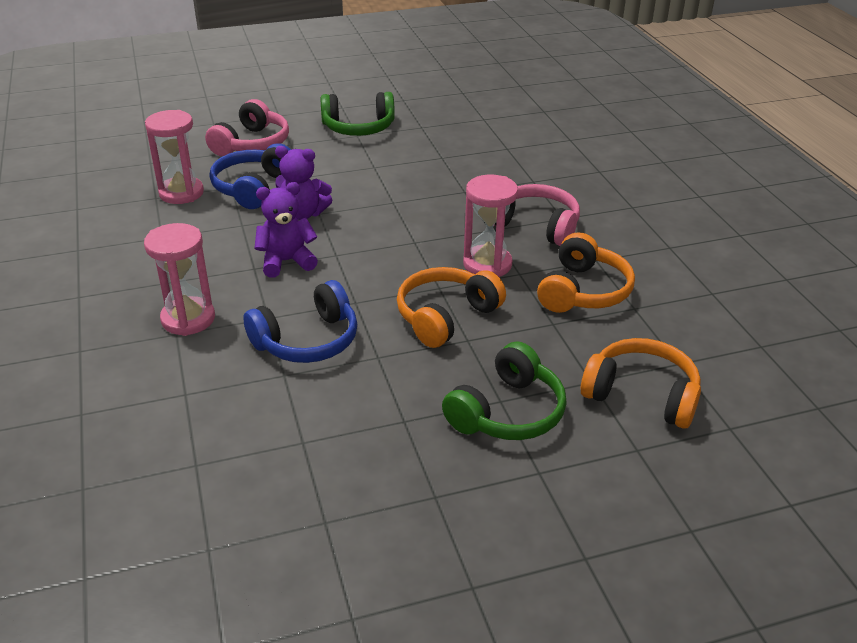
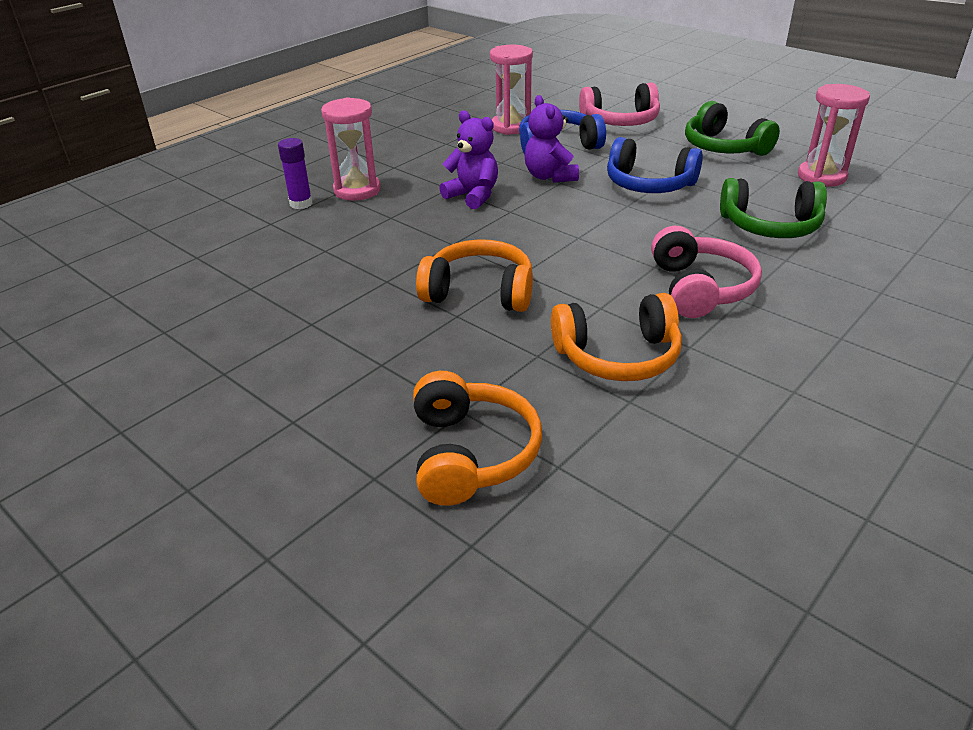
camera: 60 degrees right, 0 degrees up
(169, 362) = (301, 204): none -> purple glue stick
(307, 340) = (377, 243): blue headphones -> blue headphones (649, 184)
(487, 264) = (591, 285): pink hourglass -> pink hourglass (821, 177)
(507, 412) = (367, 373): green headphones -> green headphones (770, 226)

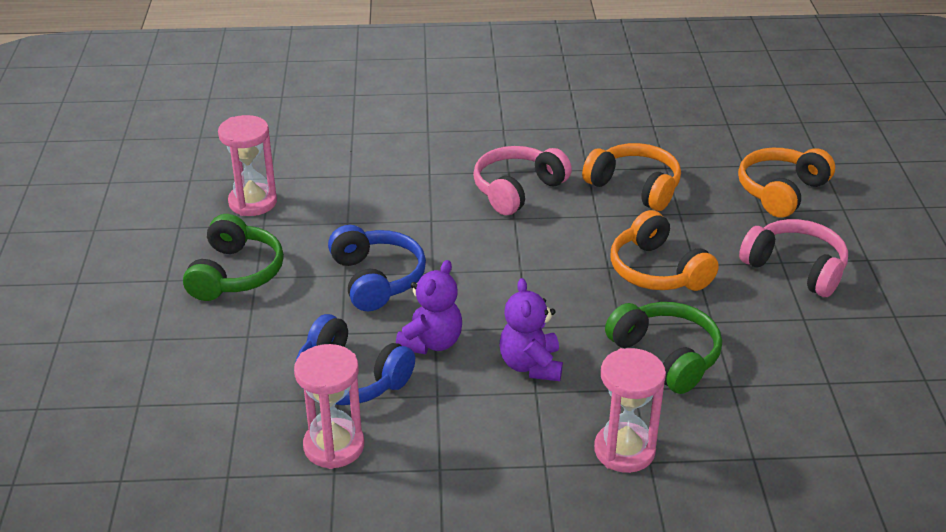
camera: 135 degrees left, 0 degrees up
(301, 204) = (700, 468): purple glue stick -> none
(620, 121) = (227, 371): pink headphones -> pink headphones (795, 268)
(770, 226) = (383, 195): green headphones -> green headphones (666, 356)

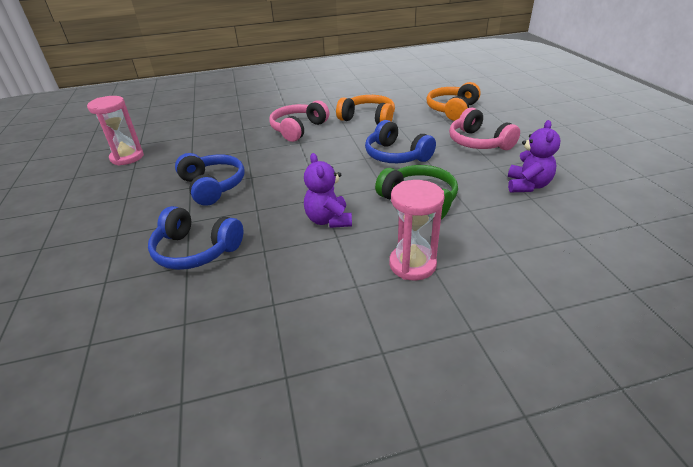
camera: 10 degrees left, 0 degrees up
(236, 273) = (111, 197): green headphones -> none
(334, 446) = (184, 302): pink hourglass -> none
(431, 343) = (255, 217): purple teddy bear -> purple teddy bear (527, 185)
(657, 271) = (396, 155): orange headphones -> blue headphones
(795, 268) = (478, 142): pink headphones -> pink headphones turned 150 degrees counterclockwise

